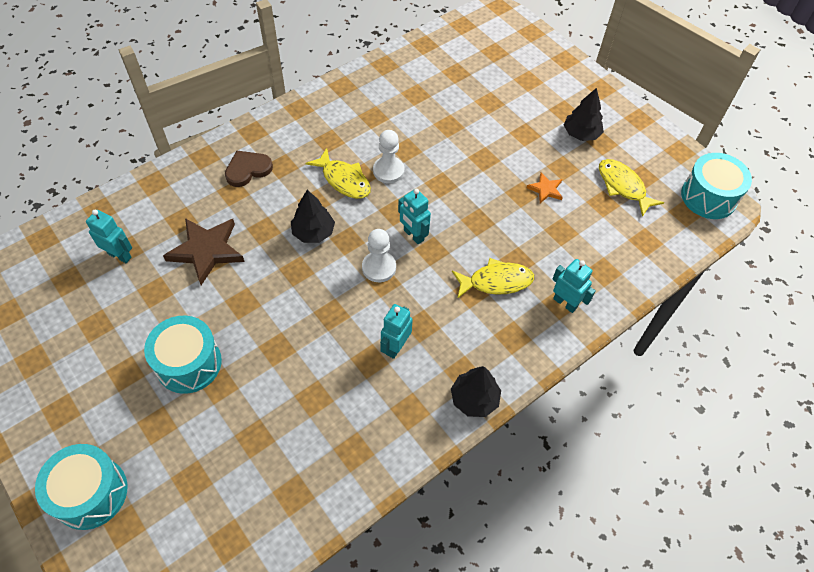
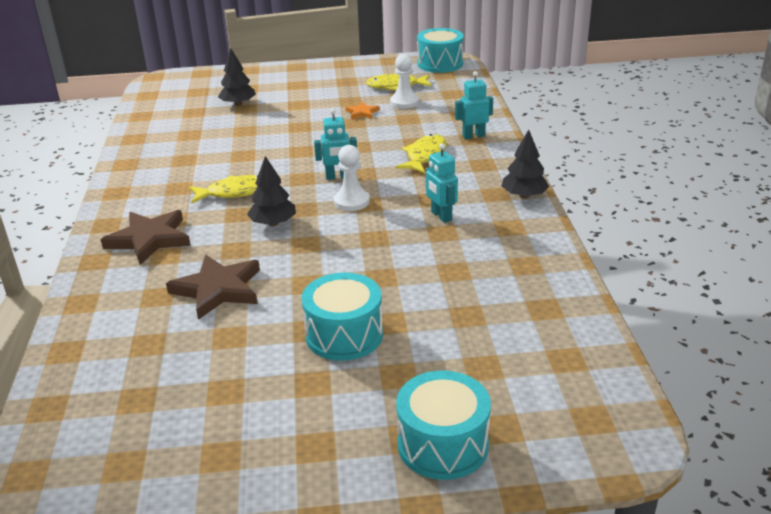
camera: 55 degrees left, 25 degrees down
(120, 255) = (150, 350): turquoise robot -> none
(248, 169) = (149, 239): brown heart -> brown star
(388, 171) = (254, 169): white pawn -> white pawn (404, 102)
(581, 134) = (328, 85): black tree -> black tree (238, 104)

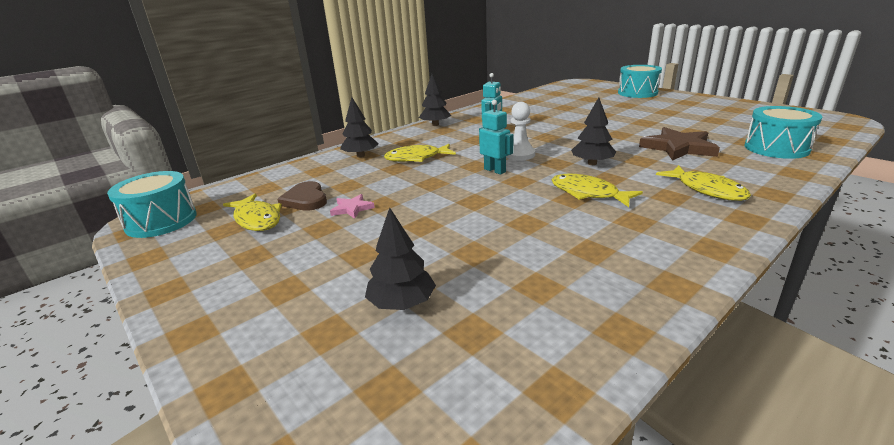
camera: 125 degrees left, 5 degrees down
(149, 239) = (706, 190): brown star -> yellow fish
(344, 335) = (630, 117): turquoise drum -> turquoise drum (776, 148)
(362, 113) = (352, 208): orange star -> pink star
(404, 102) = (305, 199): white pawn -> brown heart
(473, 136) = (361, 155): turquoise robot -> black tree

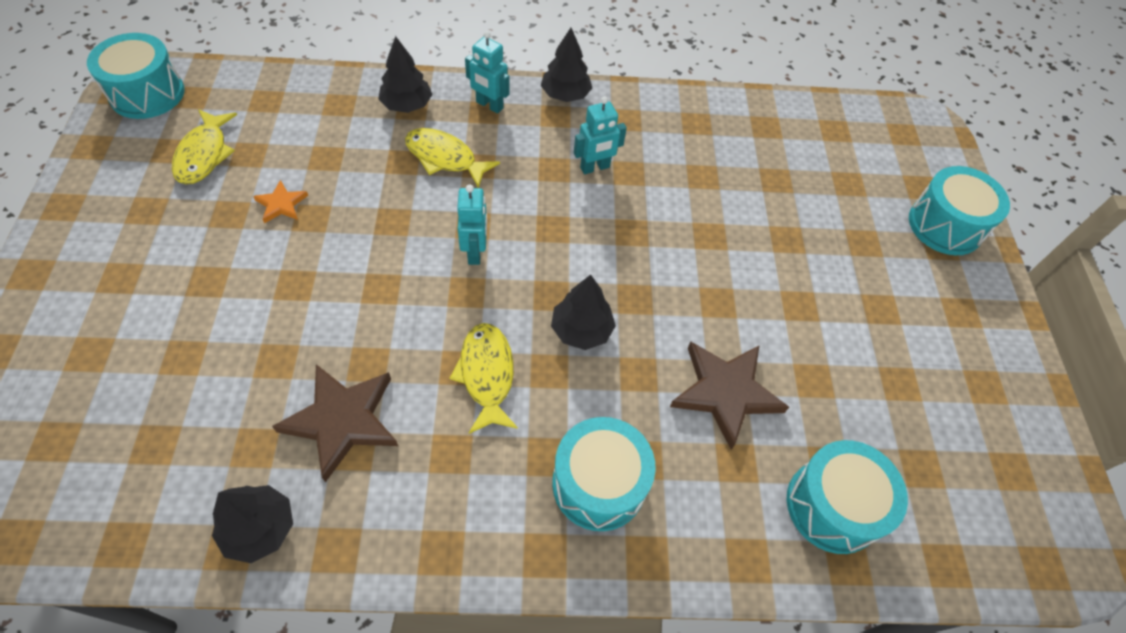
camera: 35 degrees right, 30 degrees up
(305, 199) = (269, 153): brown heart -> none
(352, 208) = (281, 204): pink star -> orange star
(402, 303) = (157, 369): black tree -> black tree (260, 528)
(405, 139) = (489, 105): none -> turquoise robot
(519, 154) = (544, 244): white pawn -> none
(561, 246) = (342, 420): none -> brown star
(706, 190) = (598, 484): yellow fish -> turquoise drum

